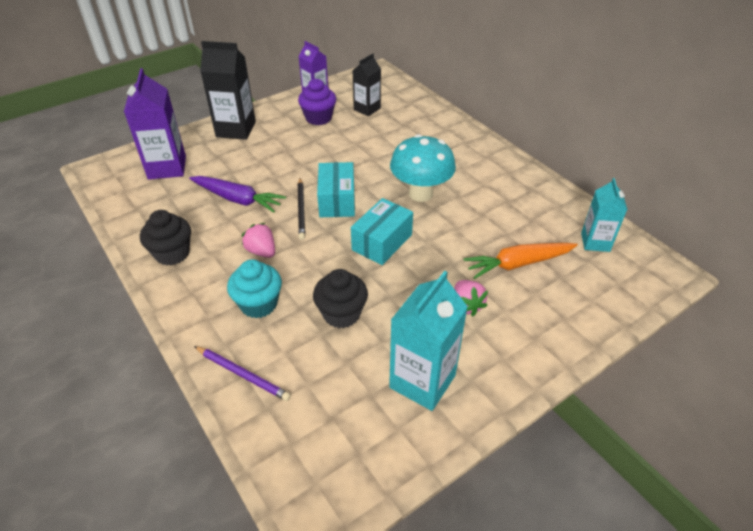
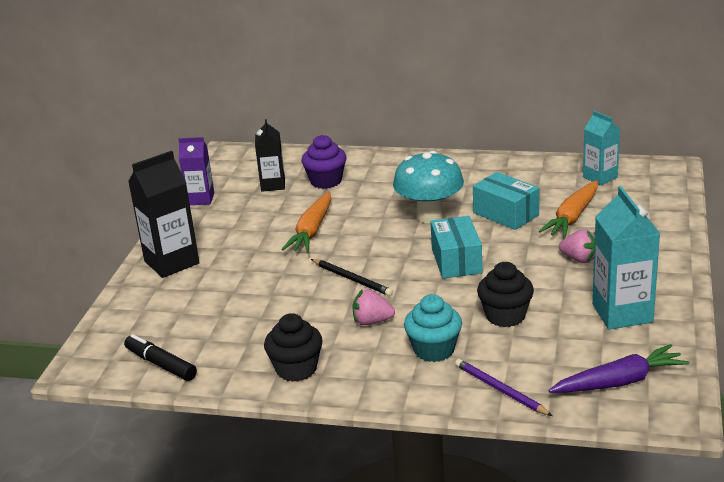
camera: 40 degrees left, 15 degrees down
(125, 195) = (161, 364): none -> black marker
(167, 167) = (160, 324): purple carton -> none
(238, 199) = (281, 304): purple carrot -> purple carrot (619, 382)
(243, 374) = (500, 390): purple pencil -> purple pencil turned 120 degrees counterclockwise
(318, 118) = (239, 213): purple cupcake -> purple cupcake (326, 181)
(336, 157) = (312, 231): none -> orange carrot
(337, 200) = (370, 257): turquoise box -> turquoise box (506, 214)

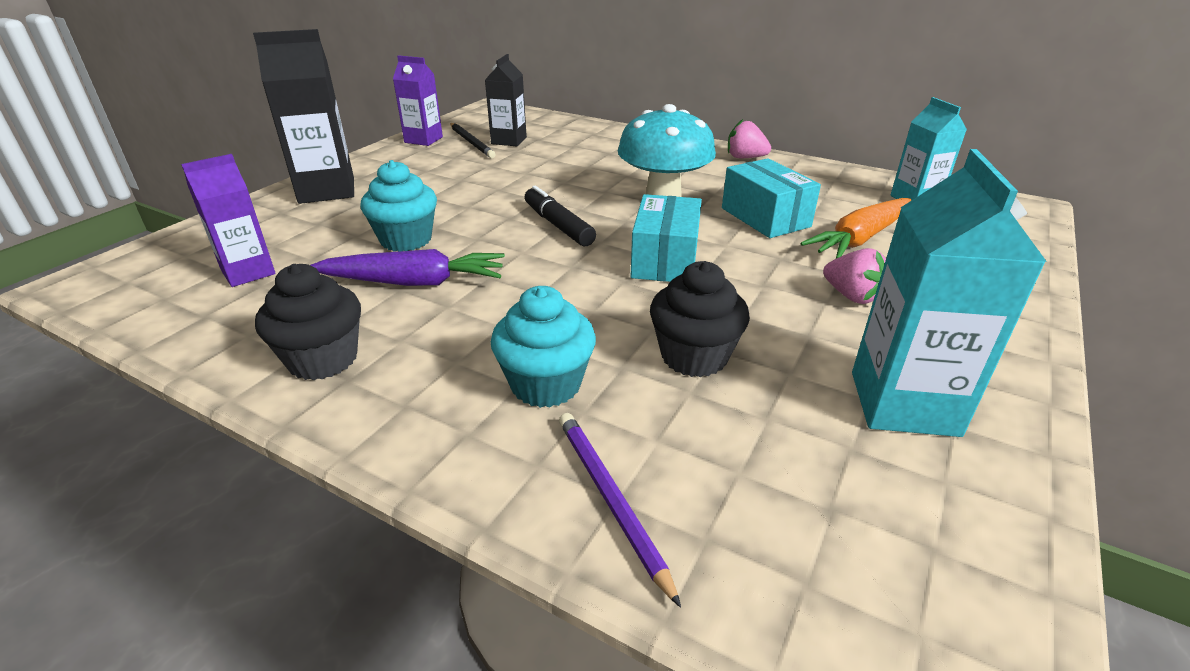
camera: 15 degrees right, 5 degrees up
(161, 364) = (169, 304): black marker -> black marker (558, 225)
(188, 333) = (248, 272): none -> purple carton
(272, 286) = (406, 240): none -> turquoise cupcake
(312, 231) = (509, 190): orange carrot -> none
(326, 181) = (568, 147): purple cupcake -> none
(352, 279) = (510, 252): black pencil -> black pencil (471, 142)
(372, 321) = (489, 315): pink strawberry -> pink strawberry (745, 158)
(619, 382) = (863, 558): purple carrot -> purple carrot (414, 282)

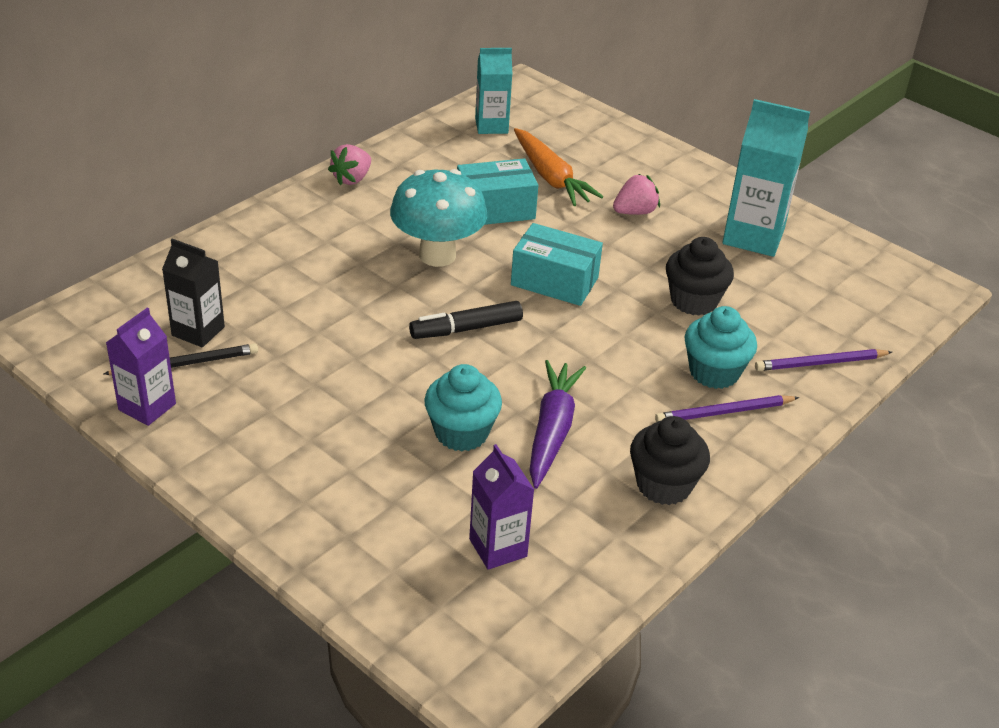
camera: 80 degrees left, 5 degrees up
(327, 190) = (295, 498): black carton -> none
(463, 399) = (724, 412): none -> purple pencil

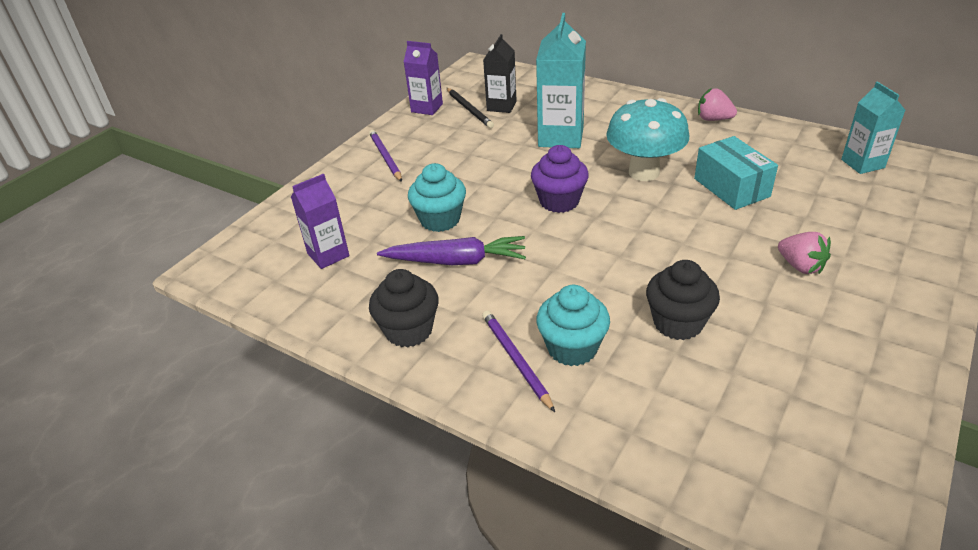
camera: 85 degrees right, 0 degrees up
(466, 329) = (559, 201): black marker -> purple cupcake
(551, 177) = (811, 208): orange carrot -> none
(554, 281) = (650, 234): turquoise box -> none
(753, 236) = (832, 359): turquoise carton -> turquoise carton (561, 137)
(820, 363) = (628, 432): purple pencil -> purple pencil (385, 157)

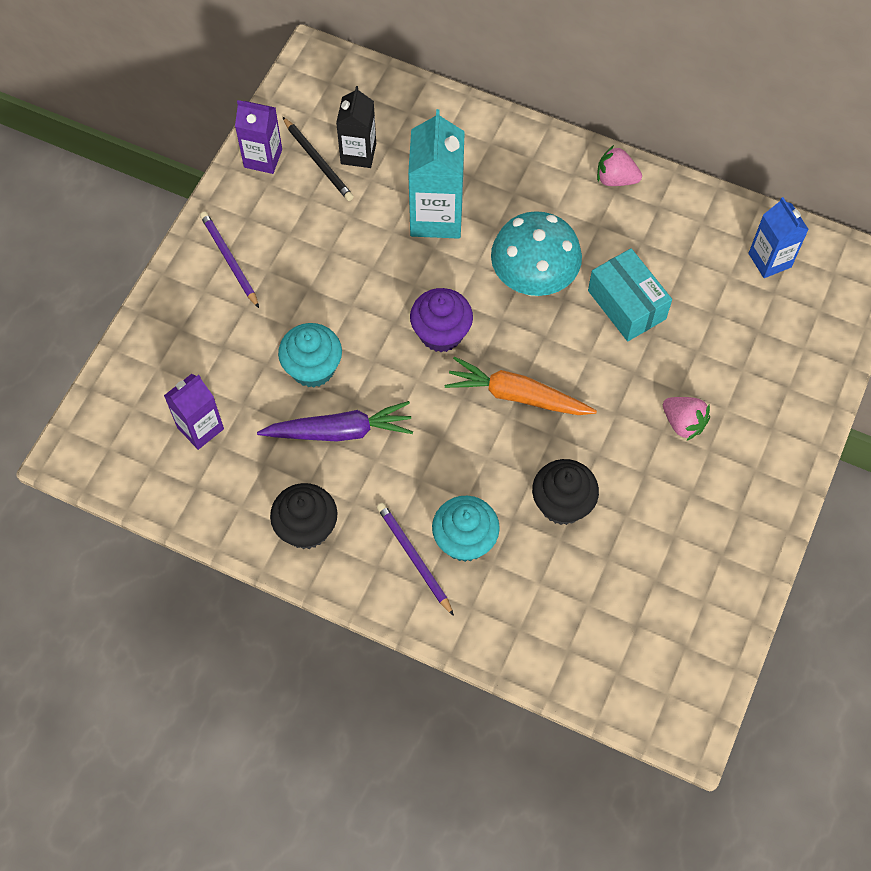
camera: 10 degrees left, 25 degrees up
(629, 242) = (517, 395): none -> orange carrot
(862, 164) = (769, 260): turquoise carton -> blue carton

